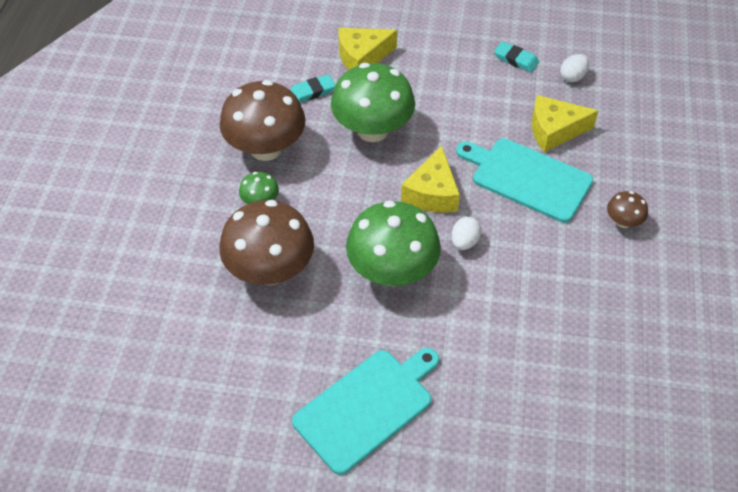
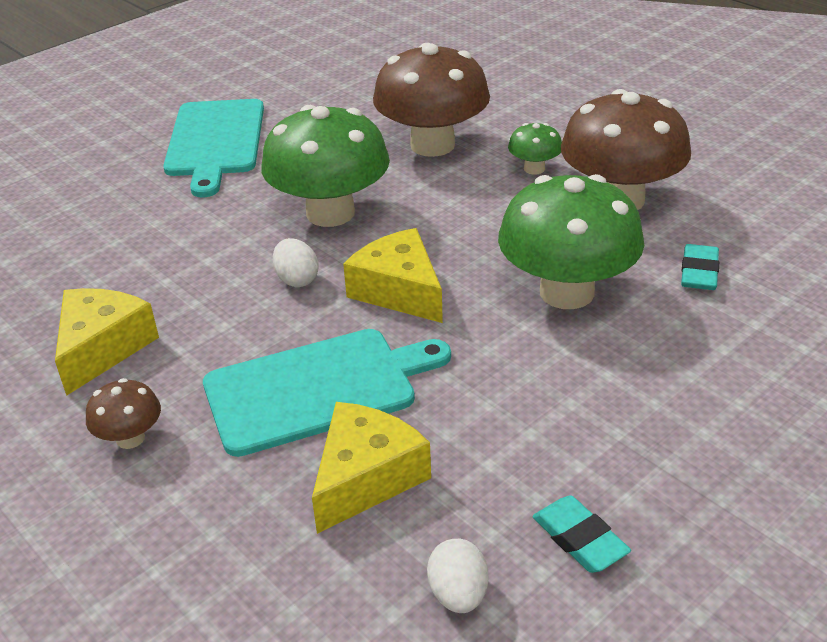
camera: 130 degrees right, 15 degrees down
(362, 57) = (742, 350): yellow cheese -> yellow cheese (102, 348)
(516, 59) = (579, 539): turquoise eraser -> turquoise eraser turned 75 degrees clockwise

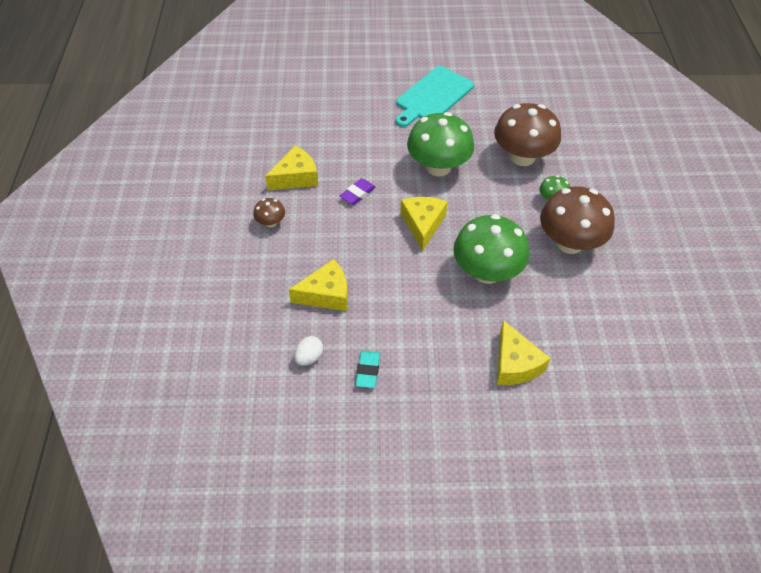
camera: 40 degrees right, 15 degrees up
(243, 310) = (357, 193): none -> purple eraser
(297, 279) = (391, 192): white egg -> none
(317, 389) = (348, 247): turquoise cutting board -> none
(699, 272) = (555, 302): turquoise eraser -> none
(758, 375) = (515, 364): none -> yellow cheese

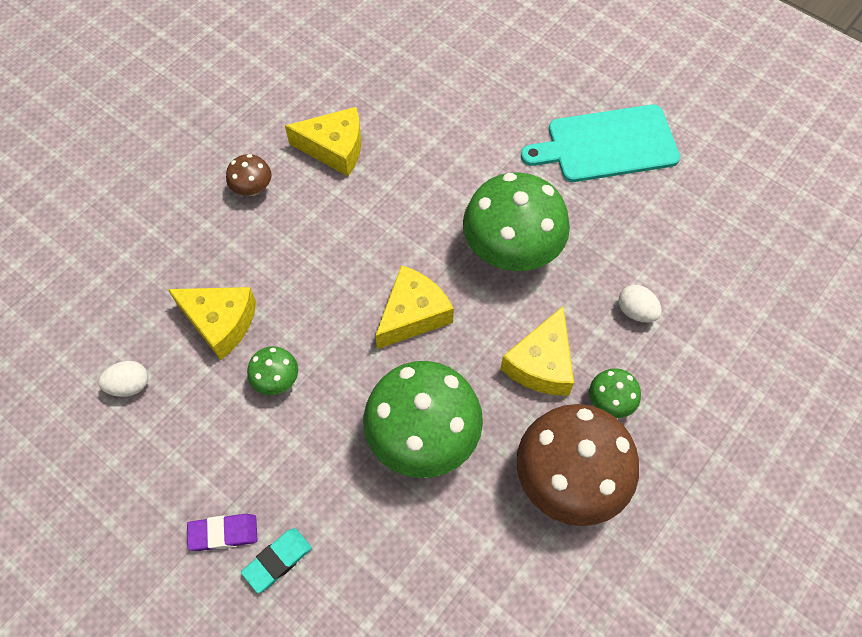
camera: 40 degrees right, 10 degrees up
(357, 193) = (380, 218): purple eraser -> purple eraser (223, 533)
(368, 371) = (169, 452): turquoise eraser -> turquoise eraser (277, 560)
(387, 299) = (276, 380): none -> green mushroom
(515, 364) = (330, 583): yellow cheese -> yellow cheese (541, 364)
(522, 157) = (636, 311): brown mushroom -> white egg

